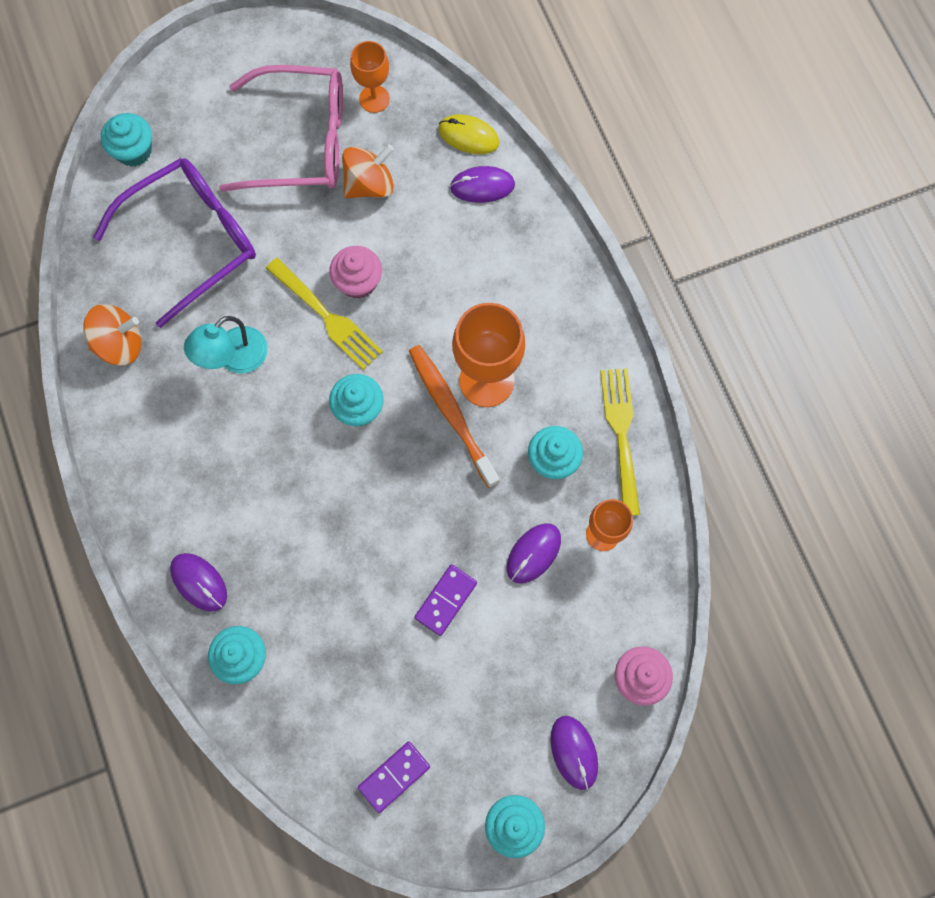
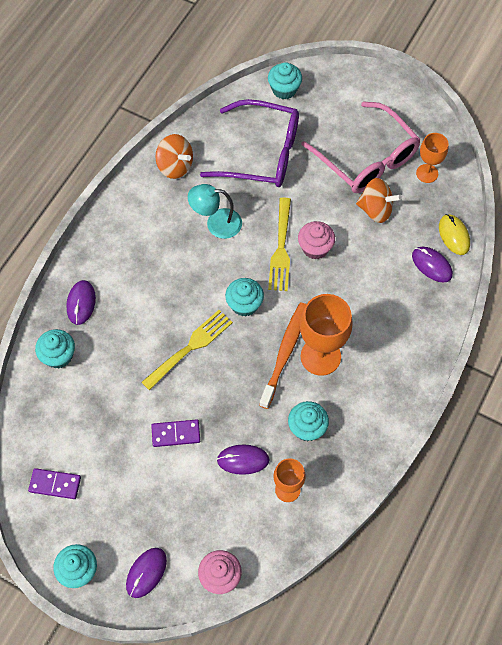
camera: 50 degrees right, 10 degrees down
(621, 434) = (356, 454): yellow fork -> yellow fork (190, 348)

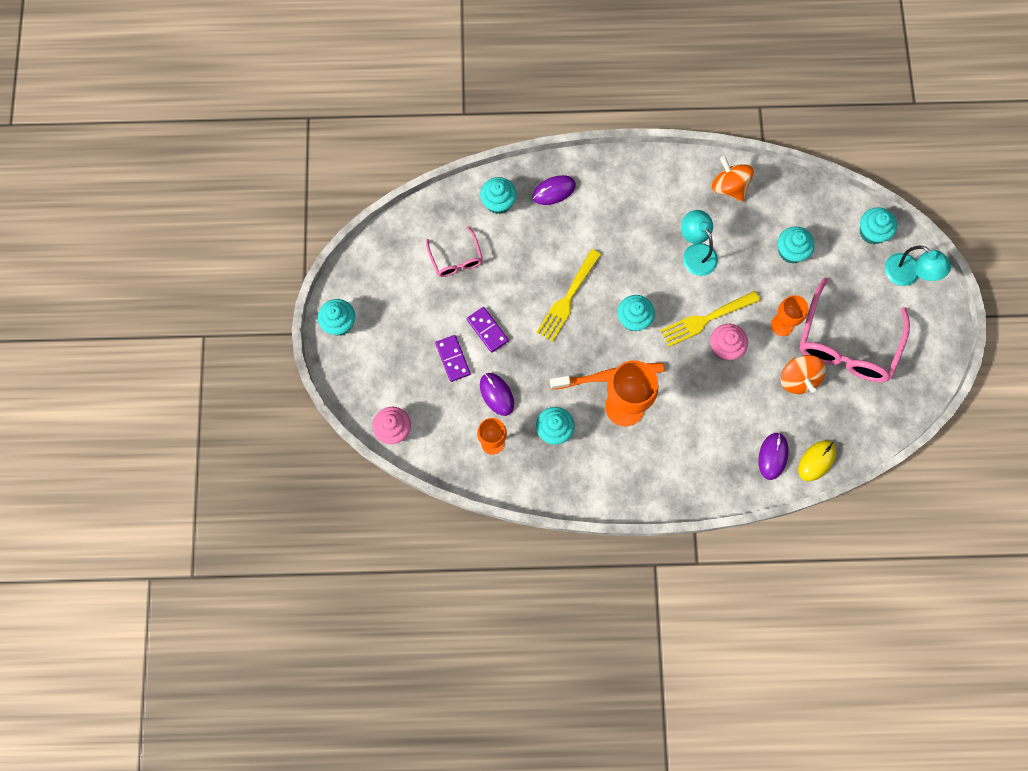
camera: 60 degrees right, 10 degrees up
(55, 484) = (394, 265): purple domino -> purple domino (452, 359)
(87, 423) = (456, 259): none -> pink glasses
(146, 573) = (365, 373): purple mouse -> none
(175, 166) = (729, 187): orange spinning top -> orange spinning top turned 135 degrees clockwise
(190, 348) = (567, 298): yellow fork -> yellow fork turned 105 degrees clockwise
(262, 153) = (791, 251): purple glasses -> turquoise cupcake
(336, 86) = (908, 275): none -> turquoise lamp
(427, 173) = (867, 404): orange goblet -> orange goblet (782, 325)

